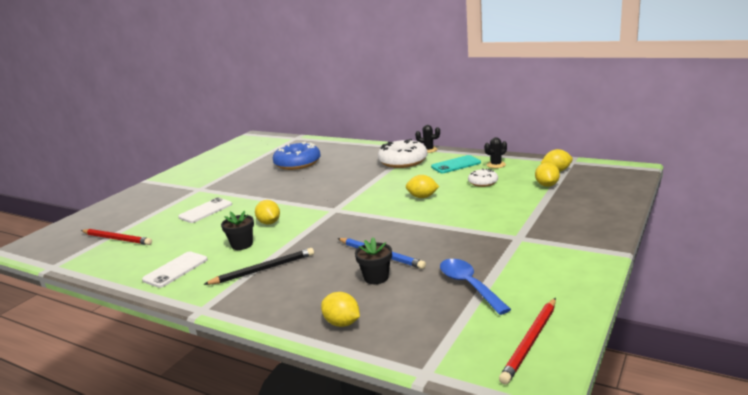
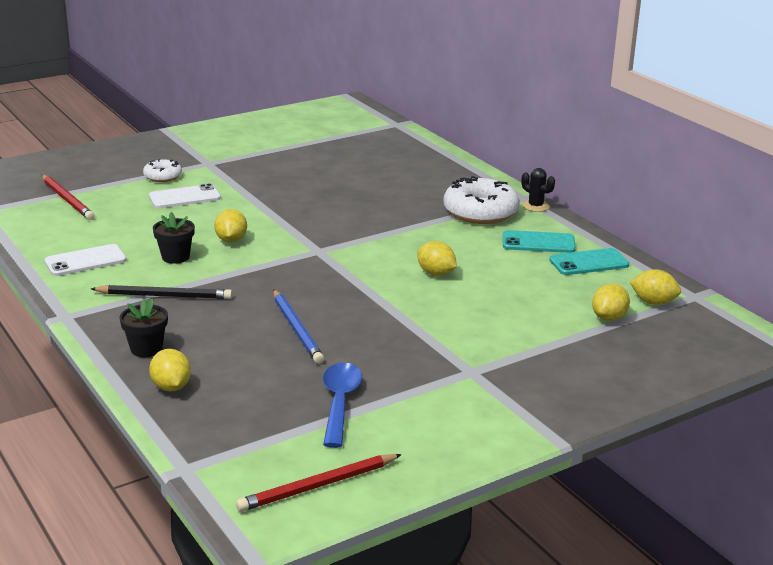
camera: 25 degrees right, 5 degrees up
(297, 163) = (353, 167): blue donut -> none
(376, 277) = (260, 353): black flower pot -> black flower pot (146, 349)
(483, 182) = (536, 281): white donut -> white donut (163, 176)
(496, 165) = (589, 262): black cactus -> turquoise phone

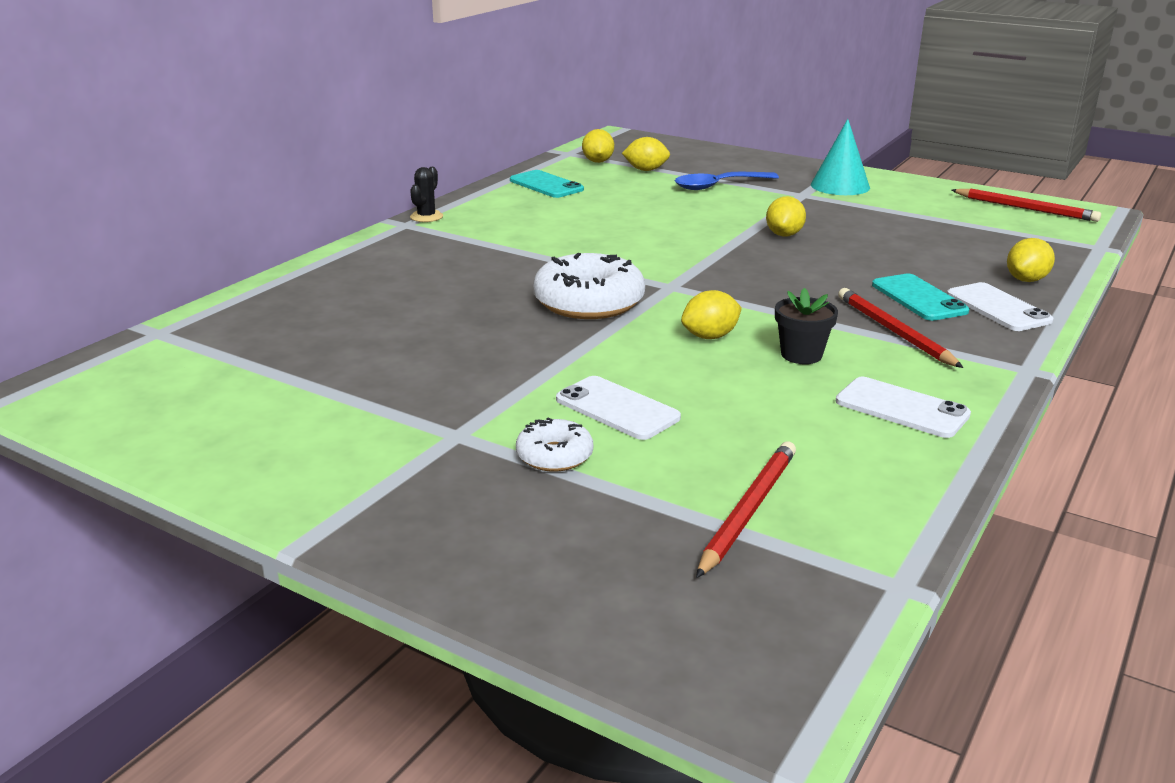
camera: 115 degrees left, 0 degrees up
(146, 349) = (998, 308): black flower pot -> white phone
(165, 296) = (894, 332): black pencil -> red pencil
(297, 329) = (846, 258): blue pencil -> none
(339, 402) = (923, 222): blue spoon -> blue spoon (718, 186)
(436, 273) = (649, 230): yellow lemon -> yellow lemon (784, 235)
(480, 212) = (469, 235): white donut -> white donut (589, 302)
(482, 403) = (840, 186): none -> turquoise cone
(538, 242) = (523, 205): turquoise phone -> turquoise phone (918, 298)

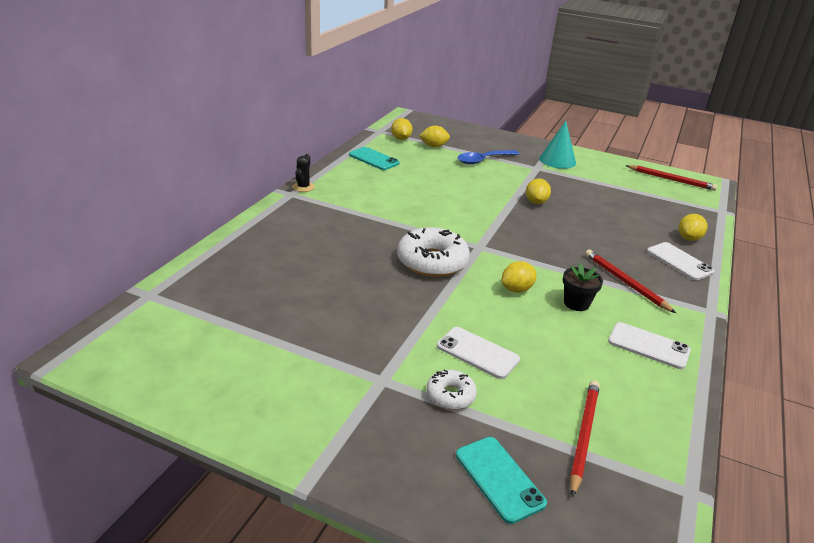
camera: 10 degrees left, 5 degrees up
(918, 298) = (631, 254): turquoise phone -> turquoise phone (499, 479)

